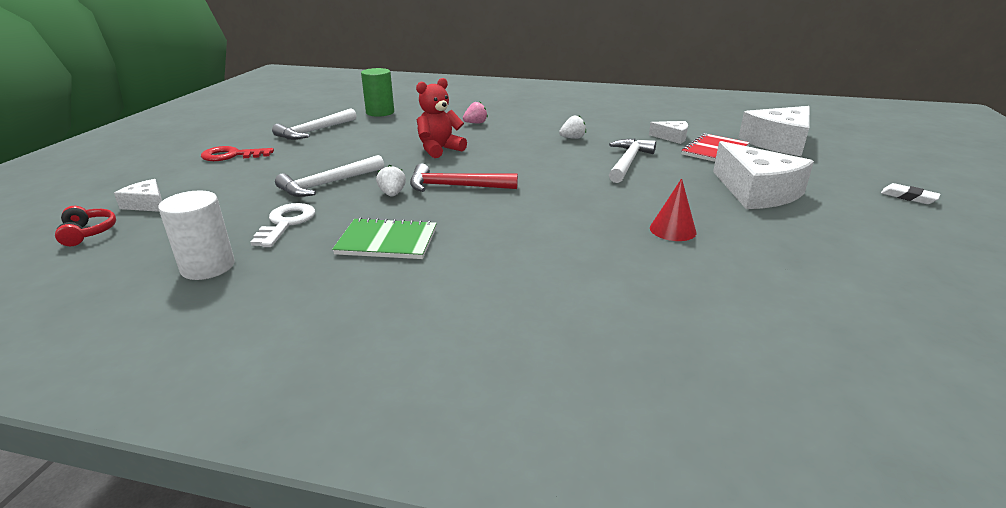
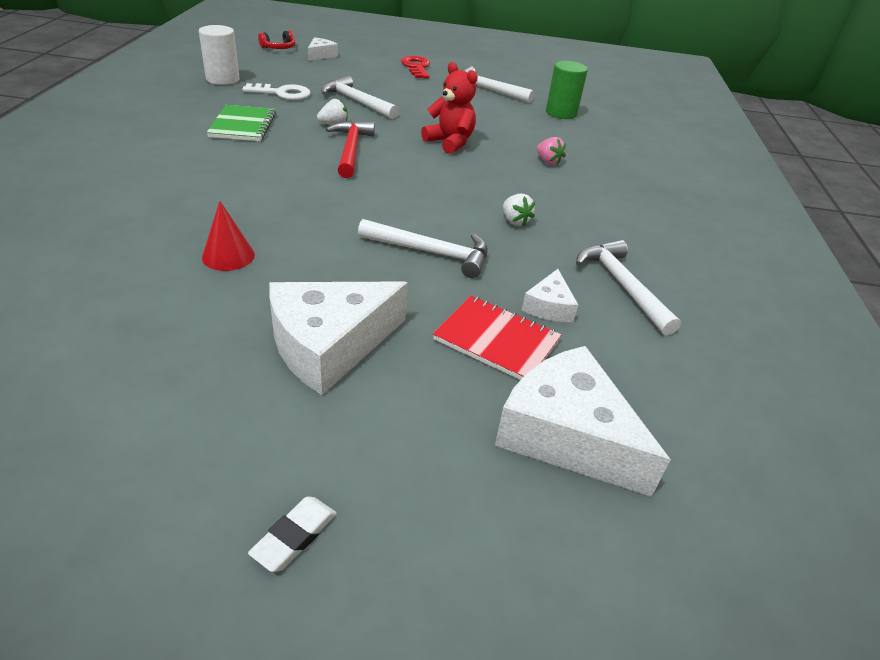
camera: 80 degrees right, 10 degrees up
(639, 121) = (622, 286): none -> white hammer

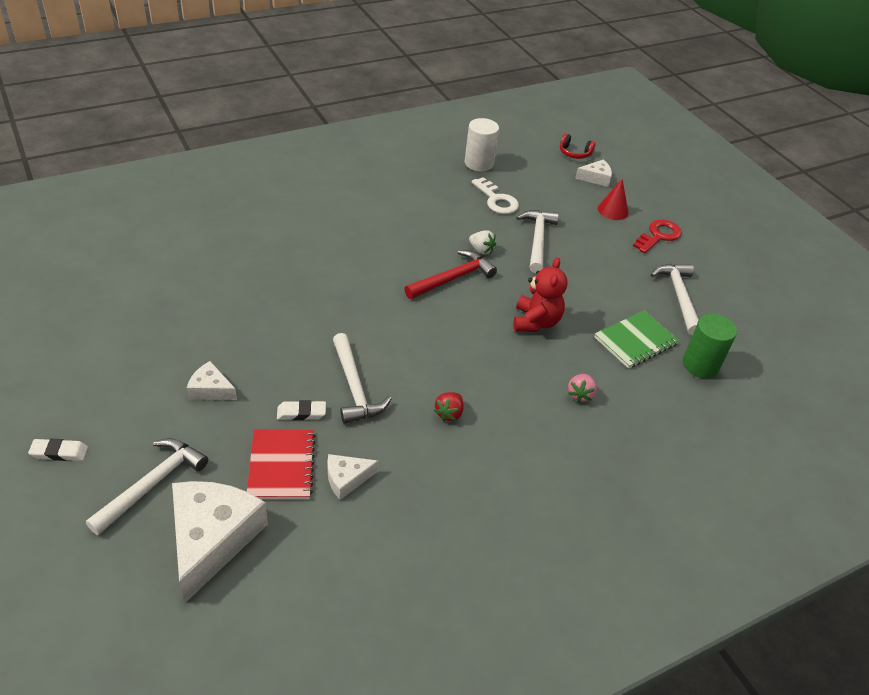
camera: 55 degrees right, 5 degrees up
(228, 256) = (258, 300): red cone -> red cone (613, 210)
(243, 125) = (422, 213): green notebook -> green notebook (635, 341)
(329, 345) = (210, 389): white cheese -> white cheese, size x0.49
(433, 297) = (301, 413): none -> white eraser
(515, 221) = (449, 413): white strawberry -> red strawberry
(622, 286) = (418, 514): white hammer -> white hammer (152, 484)

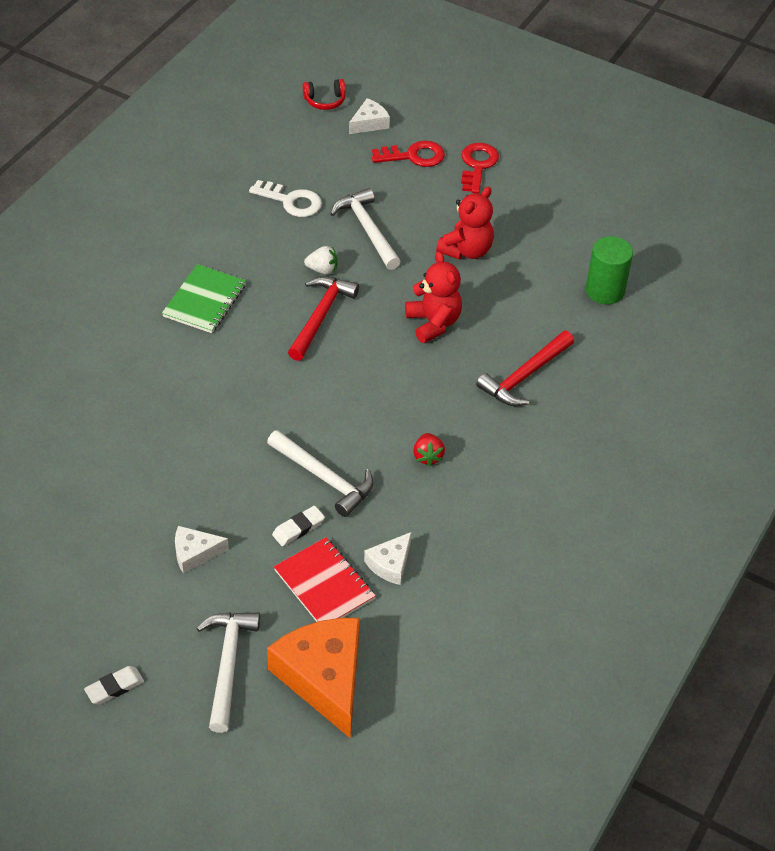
camera: 30 degrees left, 5 degrees up
(212, 539) = (324, 678): white cheese -> orange cheese
(479, 163) = (236, 163): white cylinder -> none
(580, 394) = (524, 376): pink strawberry -> red hammer
(604, 286) = (466, 250): none -> red teddy bear
(613, 210) = (414, 156): red cone -> red key
(635, 341) = (534, 296): green notebook -> green notebook (205, 301)
(679, 296) = (541, 227): white hammer -> none

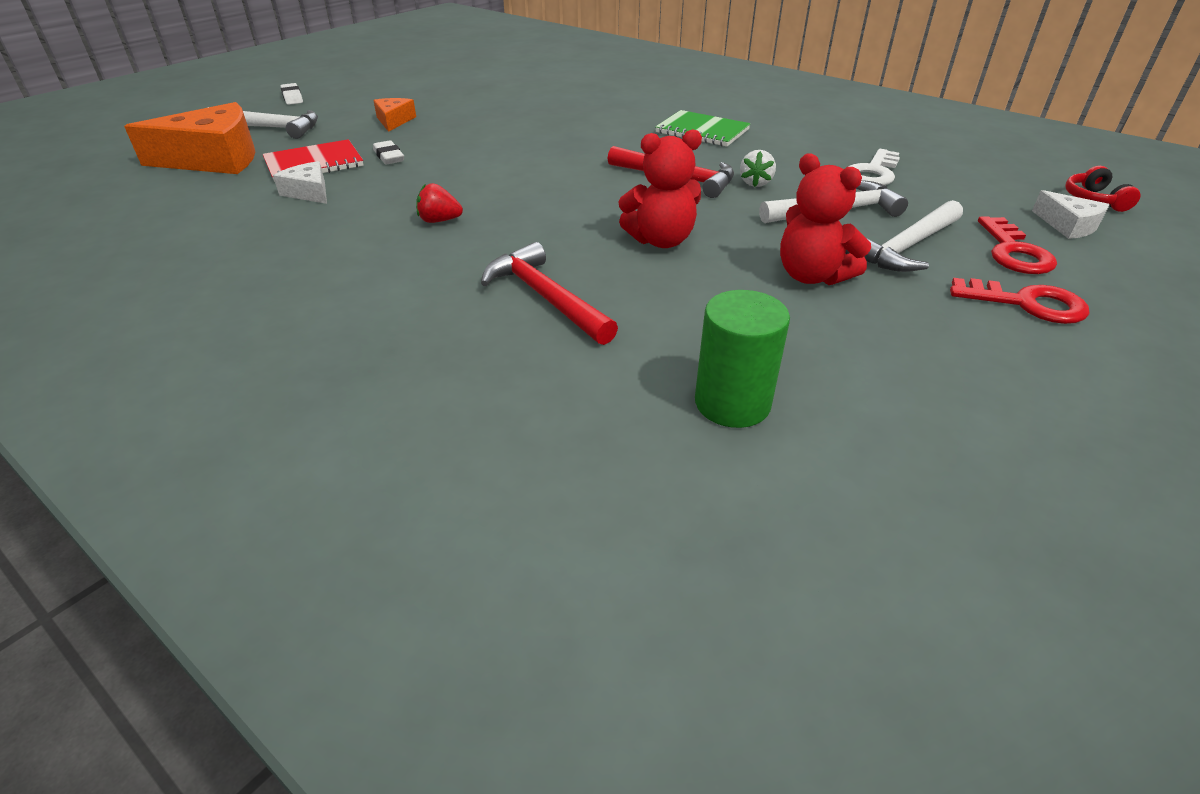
camera: 100 degrees right, 10 degrees down
(195, 553) = (394, 121): white cheese -> orange cheese
(324, 478) = (442, 169): white hammer -> white hammer (906, 247)

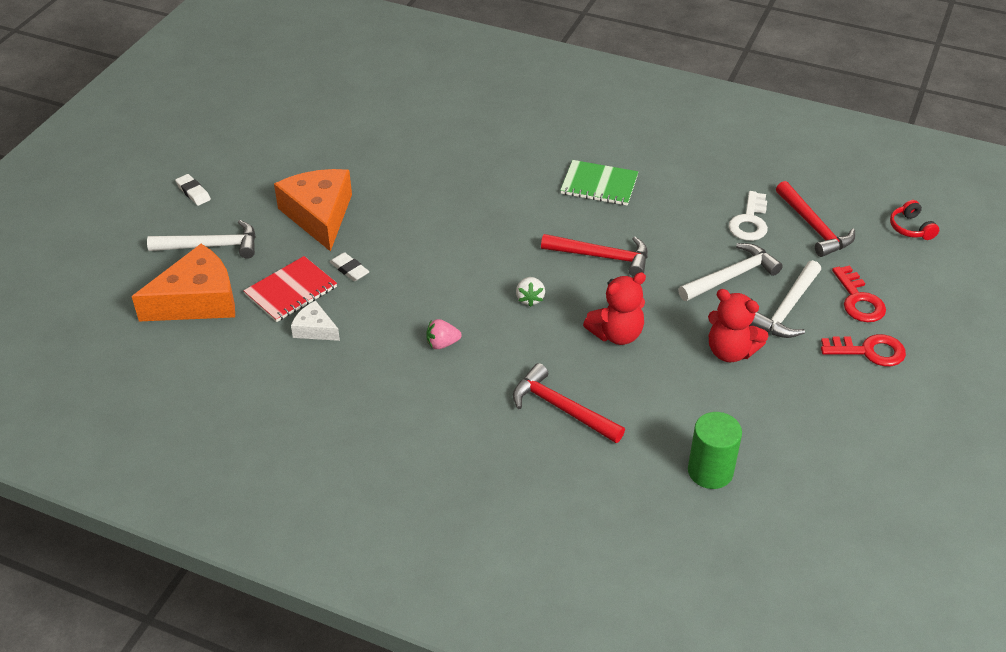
camera: 15 degrees left, 5 degrees up
(394, 121) = (319, 215): orange cheese -> orange cheese, size x2.04
(439, 221) = (442, 344): red strawberry -> pink strawberry
(755, 183) = (664, 251): white strawberry -> white strawberry (530, 299)
(957, 185) = (813, 227): none -> red hammer
(1068, 225) = (893, 263): white cheese -> none

